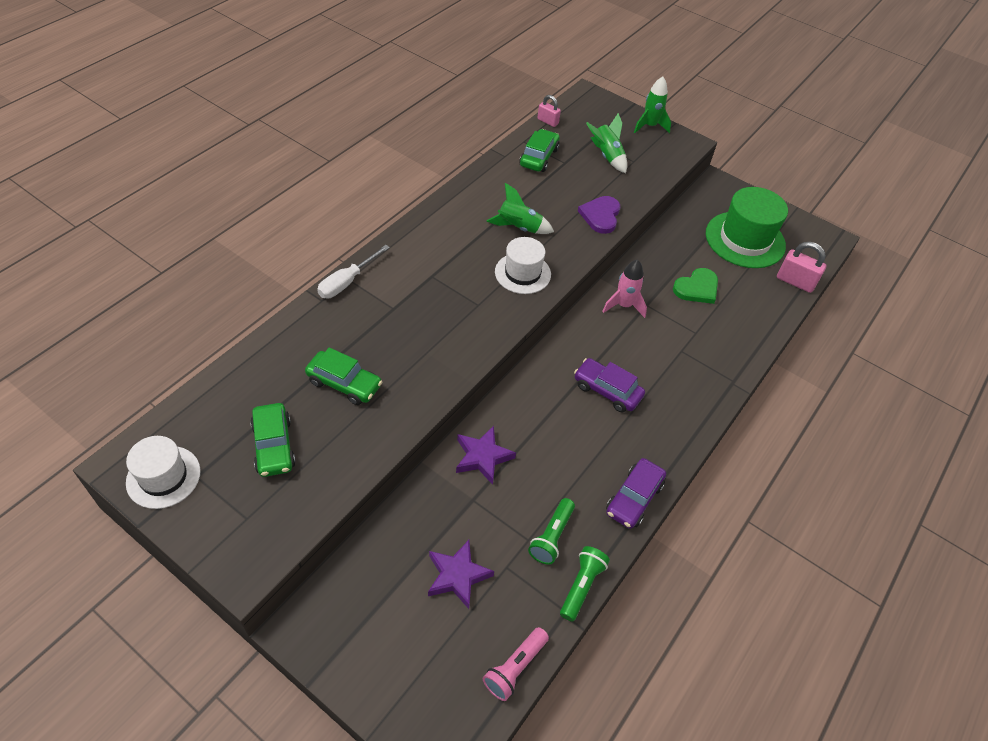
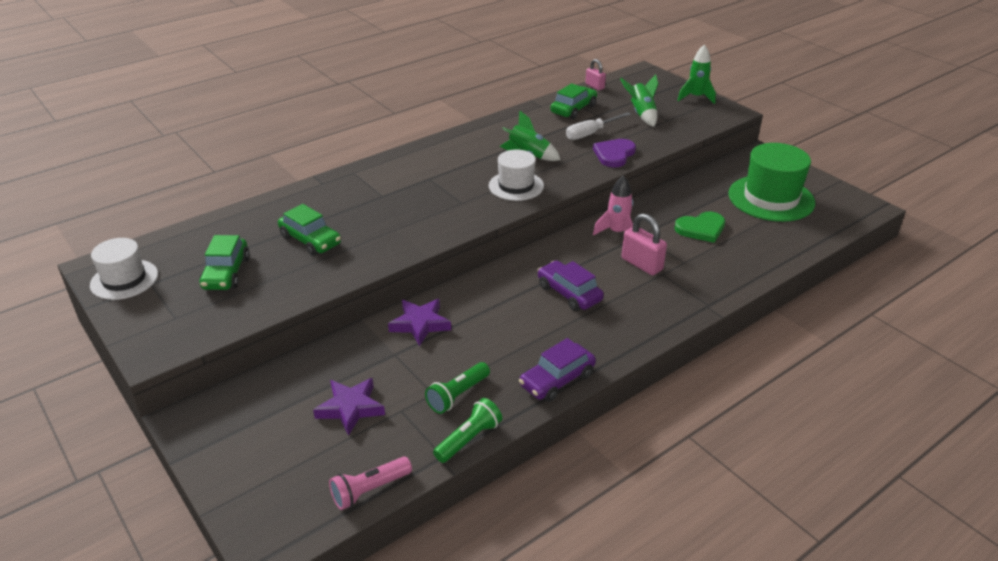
camera: 20 degrees right, 15 degrees down
(347, 282) = (351, 174): white screwdriver -> white screwdriver (591, 133)
(795, 281) = (814, 236): pink padlock -> pink padlock (641, 264)

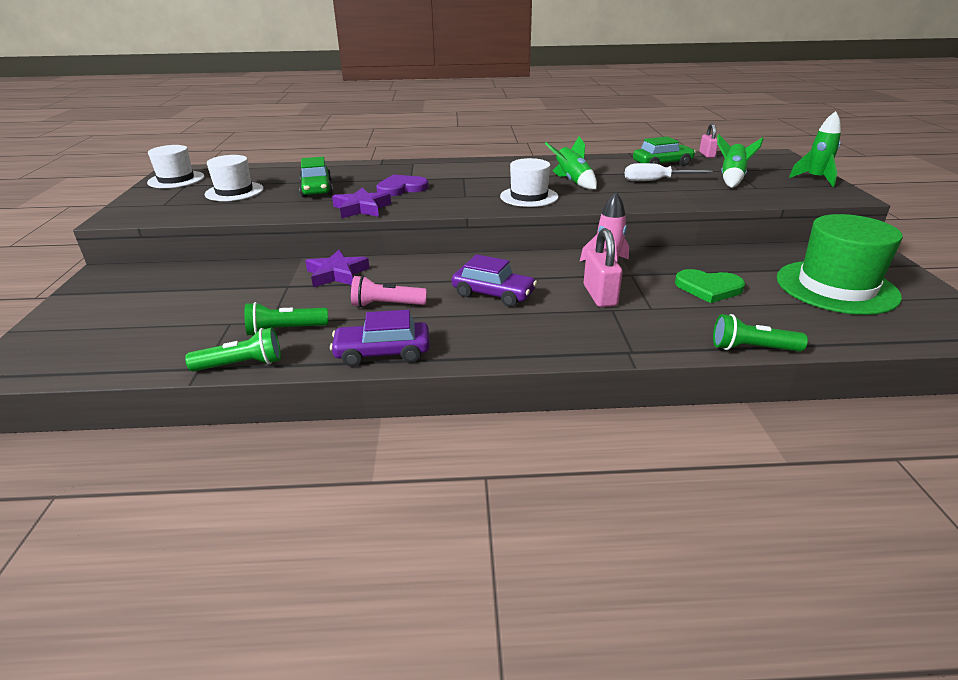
camera: 35 degrees right, 5 degrees down
(226, 273) = (234, 191): green car -> white hat
(350, 408) = (200, 307): purple star -> purple star (362, 208)
(369, 490) = (117, 366): pink flashlight -> pink flashlight (386, 305)
(569, 293) = (493, 294): purple car -> purple car turned 120 degrees clockwise
(614, 154) = (659, 198): purple heart -> purple heart (401, 188)
(769, 272) = (752, 348): none -> green flashlight

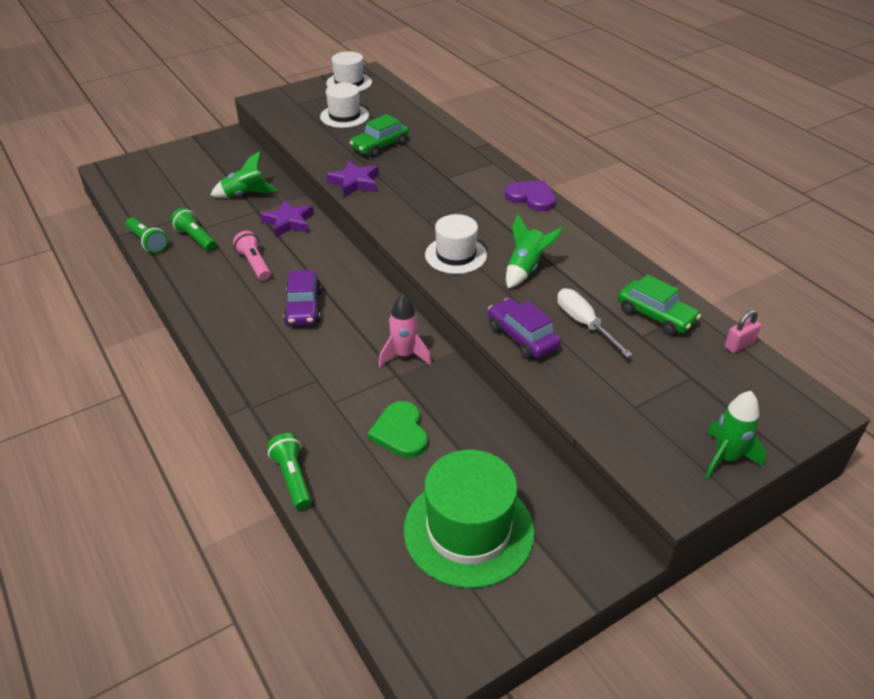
camera: 60 degrees right, 10 degrees up
(382, 353) = (187, 289): purple car -> purple car (522, 337)
(401, 188) = (418, 182): purple heart -> purple heart (531, 197)
(600, 295) = (338, 366): pink padlock -> none
(731, 179) = (650, 381): green rocket -> green rocket (245, 194)

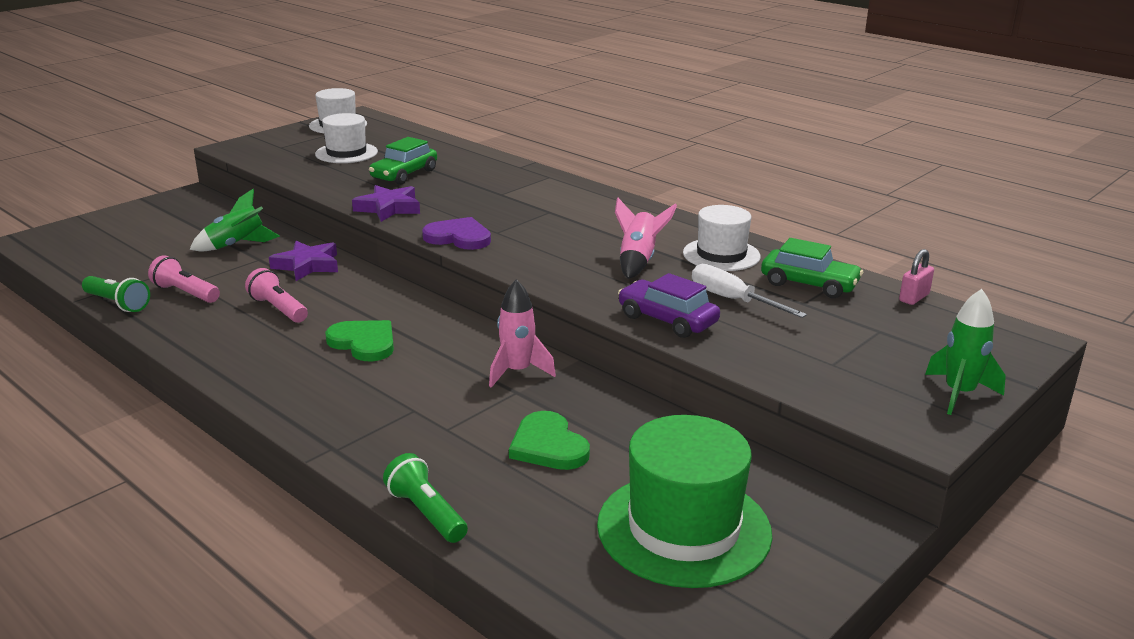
camera: 15 degrees left, 15 degrees down
(195, 238) = (185, 293): green flashlight -> pink flashlight
(304, 307) = (364, 343): purple car -> green heart
(456, 255) = (548, 258): white hat -> white hat (721, 255)
(526, 268) = (638, 261): green rocket -> pink rocket
(531, 197) = (611, 201): purple heart -> purple heart (458, 237)

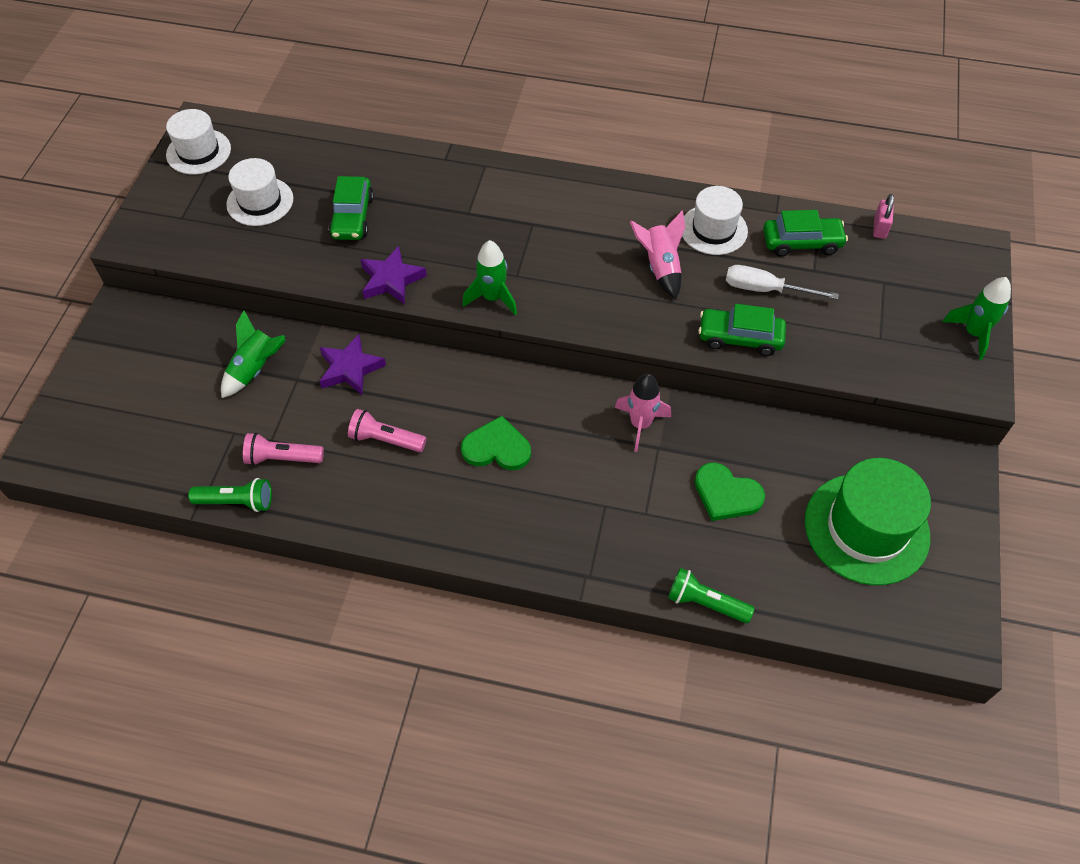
camera: 30 degrees left, 30 degrees up
(458, 237) = (493, 298): purple heart -> green rocket
(667, 320) = (740, 338): purple car -> green car

